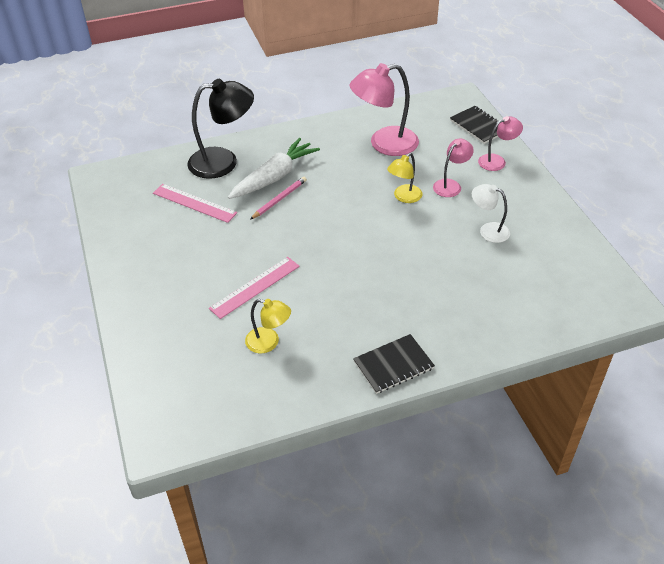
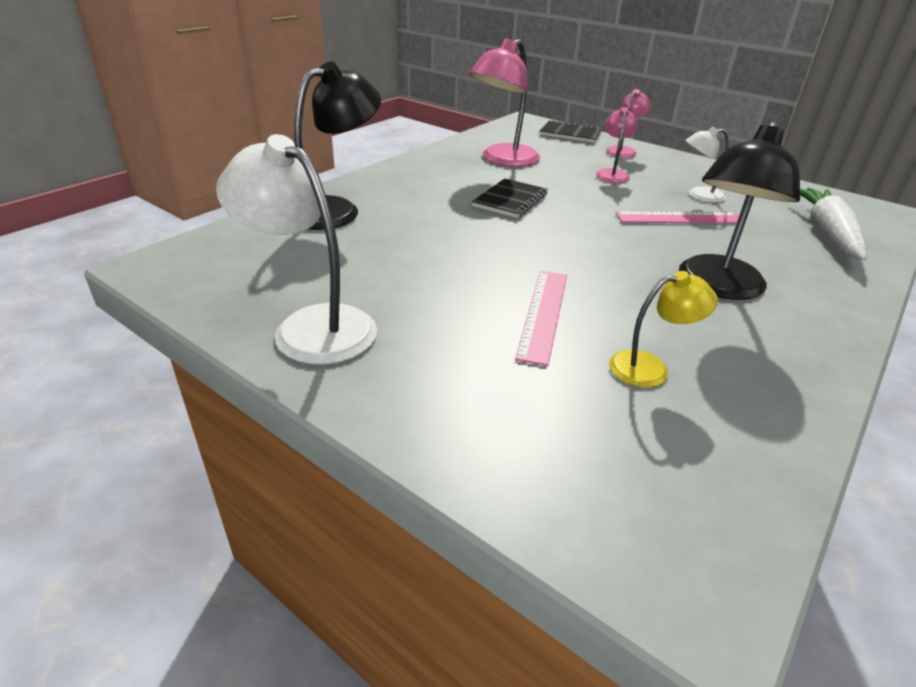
camera: 35 degrees left, 10 degrees down
(137, 247) = (311, 326): none -> white lamp
(194, 203) = (343, 255): pink ruler -> pink ruler (679, 218)
(274, 177) = (419, 208): white carrot -> white carrot (826, 232)
(279, 199) = (453, 224): pink pencil -> none
(381, 310) = (717, 287): none -> black lamp
(393, 365) = (816, 332): black notebook -> black notebook (510, 200)
(404, 197) = (584, 191): yellow lamp -> none

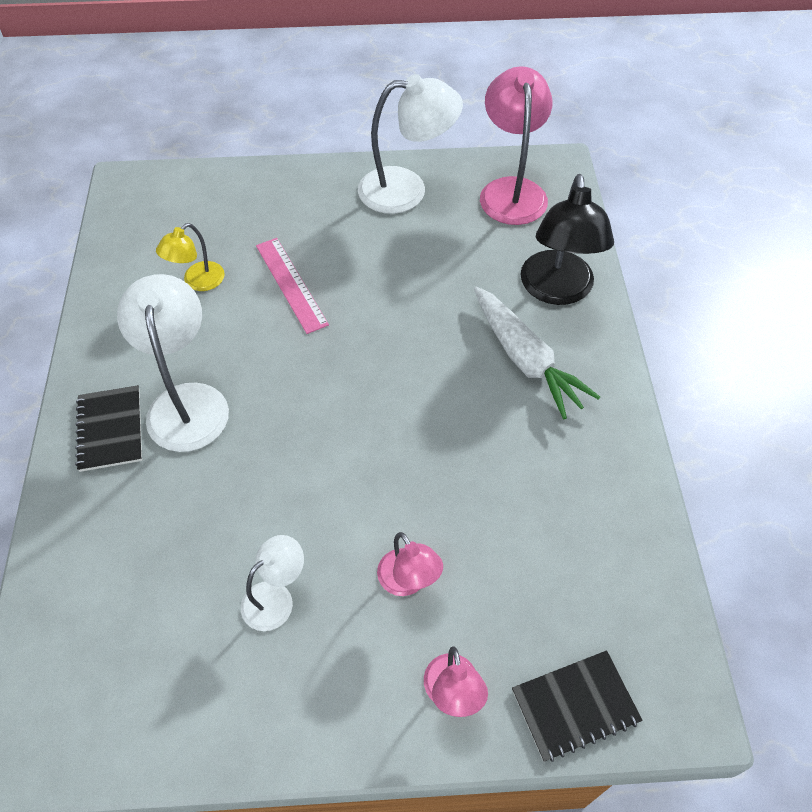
camera: 140 degrees right, 20 degrees up
(503, 160) = (552, 512): pink lamp -> pink lamp (511, 190)
(510, 200) = (450, 418): black notebook -> black notebook (110, 429)
(679, 218) = (270, 511): pink ruler -> none
(717, 287) = (187, 402): black lamp -> white lamp
(826, 232) = (102, 603): white carrot -> white carrot (526, 360)

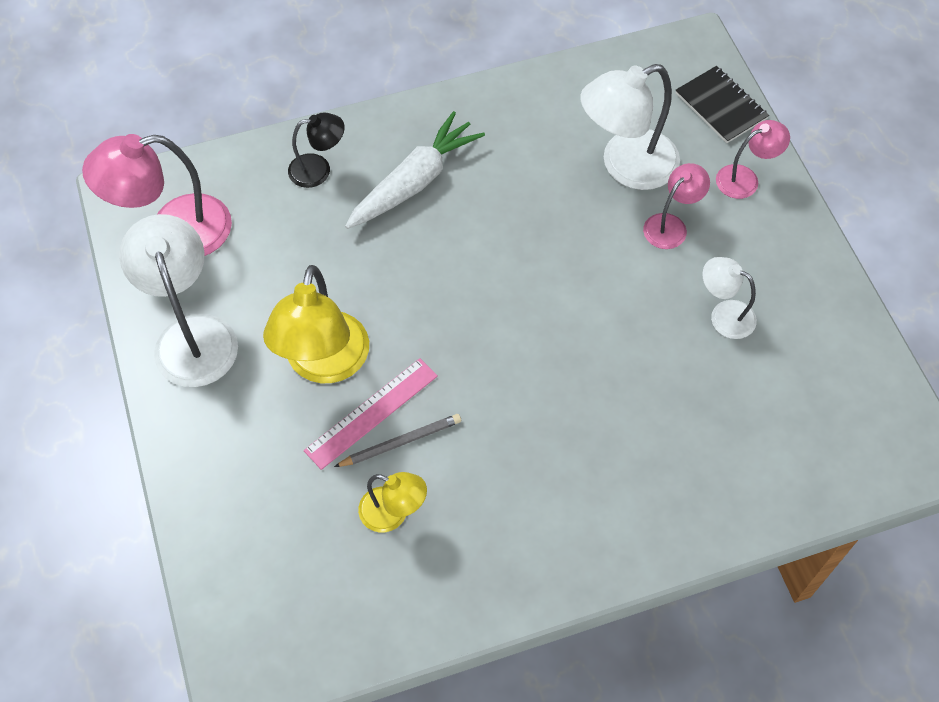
camera: 105 degrees left, 5 degrees up
(110, 429) = (615, 521): black notebook -> none
(187, 402) = (558, 460): white lamp -> white lamp (626, 166)
(256, 298) = (400, 442): none -> grey pencil
(349, 262) = (324, 364): none -> yellow lamp
(557, 290) = (318, 169): black lamp -> black lamp, size x0.55

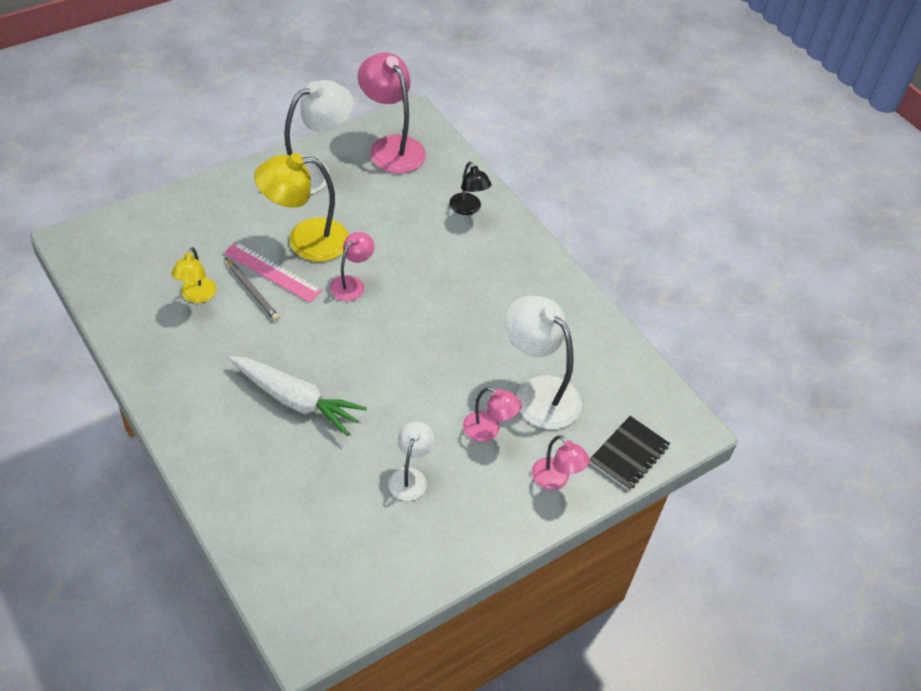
camera: 70 degrees right, 10 degrees down
(415, 181) = (476, 263): white carrot -> white carrot (296, 400)
(416, 322) = (352, 284): none -> pink lamp

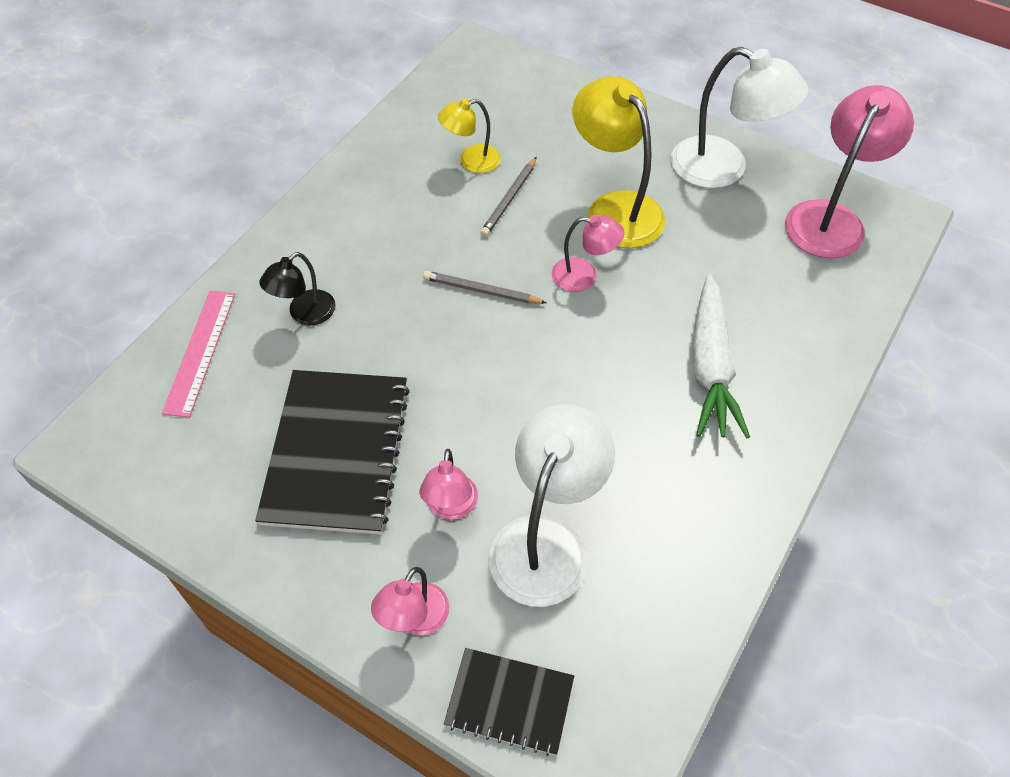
camera: 70 degrees right, 5 degrees up
(272, 272) = (548, 202): pink ruler -> pink ruler (200, 351)
(296, 400) = (385, 301): white carrot -> white carrot (710, 367)
(326, 342) = (481, 291): none -> grey pencil
(410, 477) = (336, 452): white lamp -> black notebook
(468, 209) = (798, 335): black lamp -> black lamp (305, 314)

